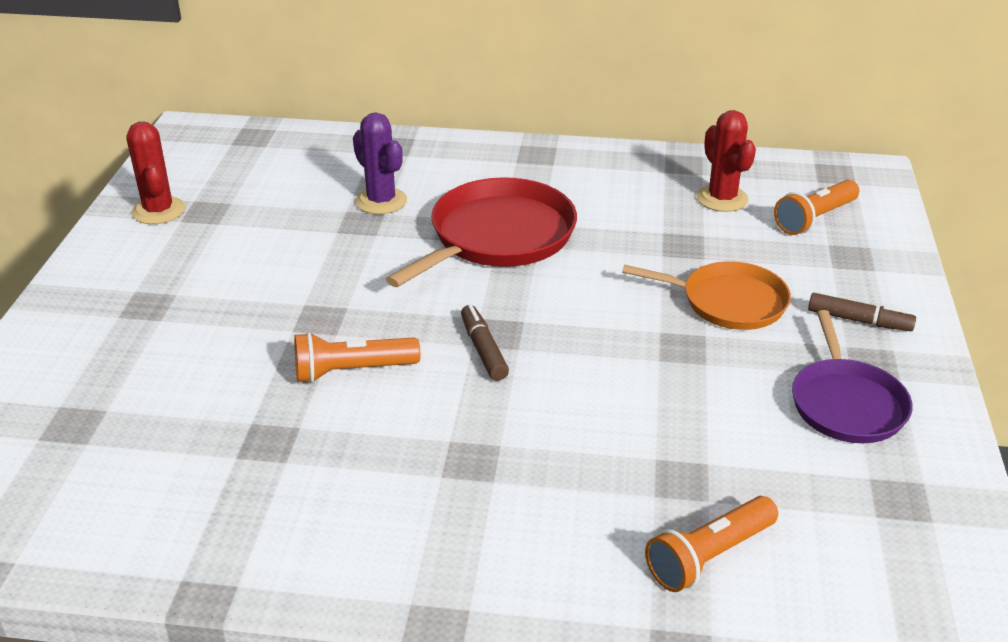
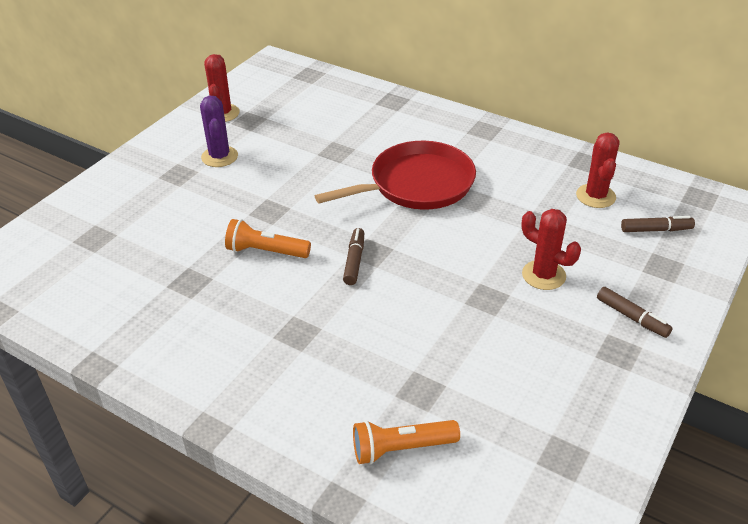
camera: 25 degrees right, 5 degrees up
(381, 201) = (358, 139): purple cactus -> purple cactus (219, 157)
(728, 302) = (543, 275): orange pan -> red cactus
(814, 219) = (656, 230): orange flashlight -> brown marker
(846, 403) = (575, 376): purple pan -> none

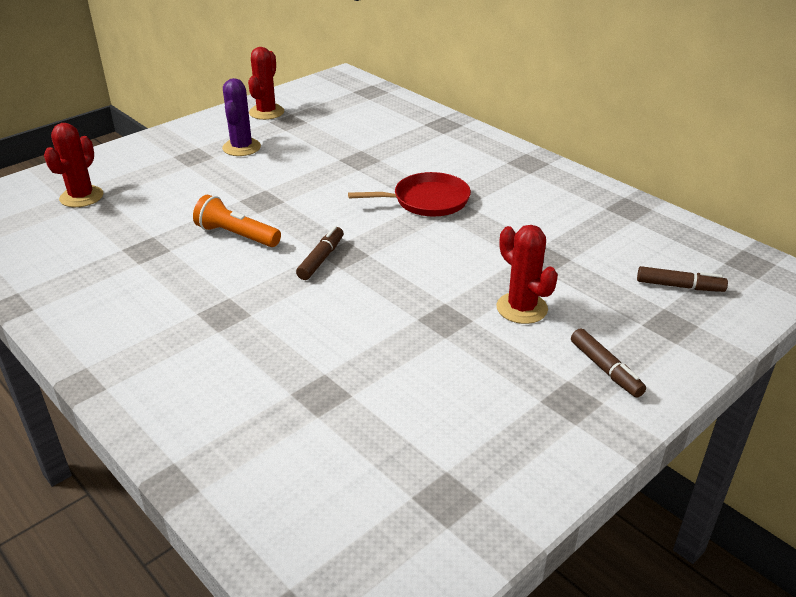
camera: 15 degrees right, 5 degrees down
(401, 448) = (267, 447): orange flashlight -> none
(416, 184) = (427, 200): red pan -> red pan, size x0.66
(595, 196) = (623, 242): red cactus -> red cactus (81, 197)

